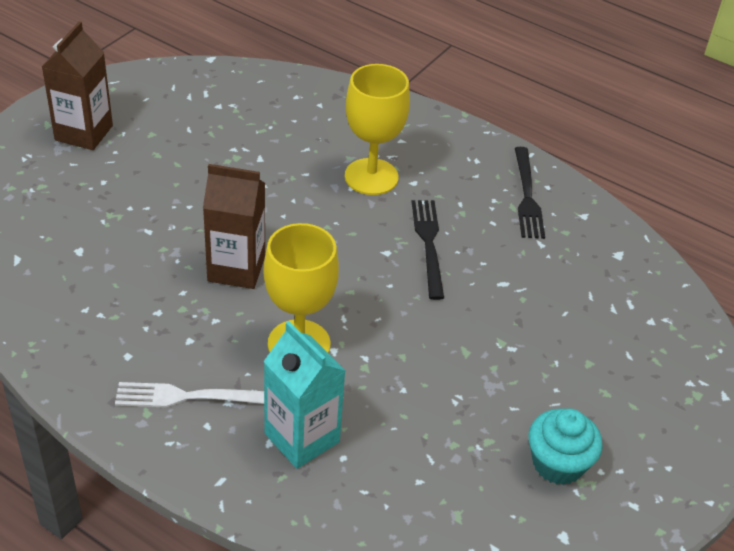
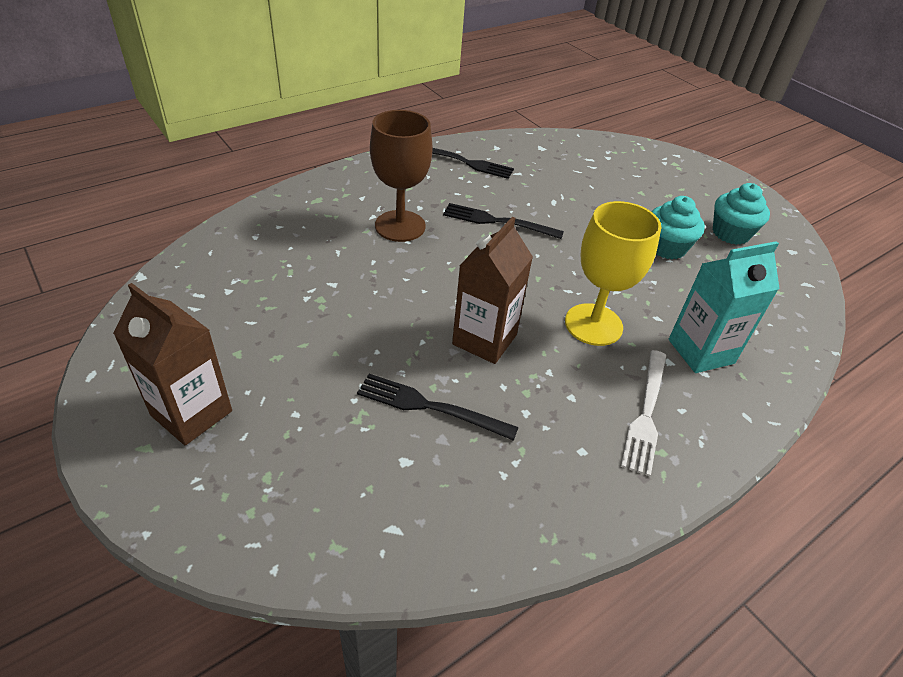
camera: 70 degrees left, 0 degrees up
(139, 251) = (430, 407): none -> black fork
(371, 177) = (400, 226): yellow goblet -> brown goblet
(479, 397) = (666, 247): none -> turquoise cupcake

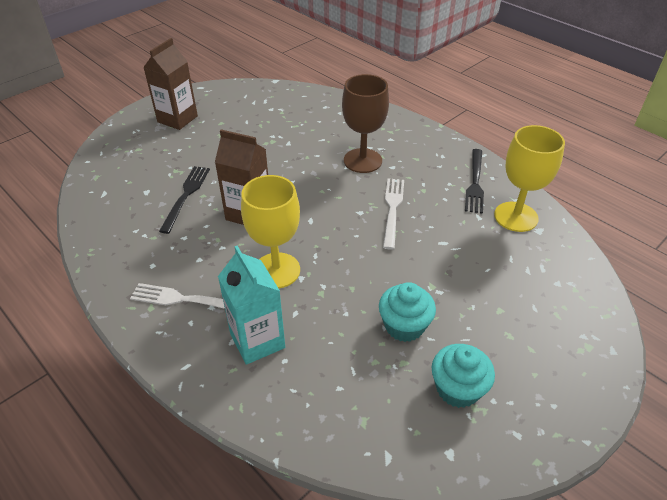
camera: 85 degrees right, 0 degrees up
(497, 221) = (392, 209): black fork -> white fork
(521, 154) = (516, 217): none -> yellow goblet

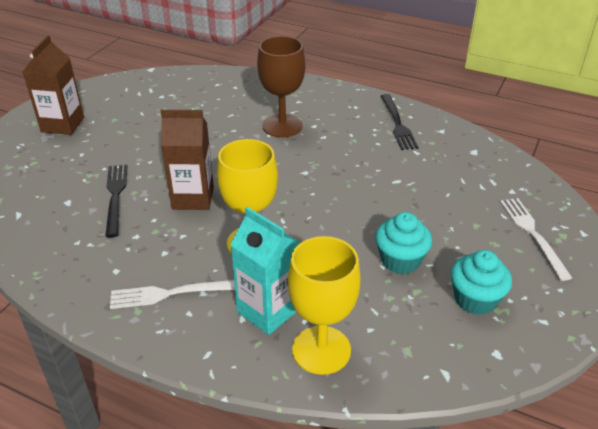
camera: 20 degrees left, 5 degrees down
(392, 209) = (335, 163): white fork -> white fork (532, 234)
(516, 217) = (448, 145): yellow goblet -> yellow goblet (321, 350)

